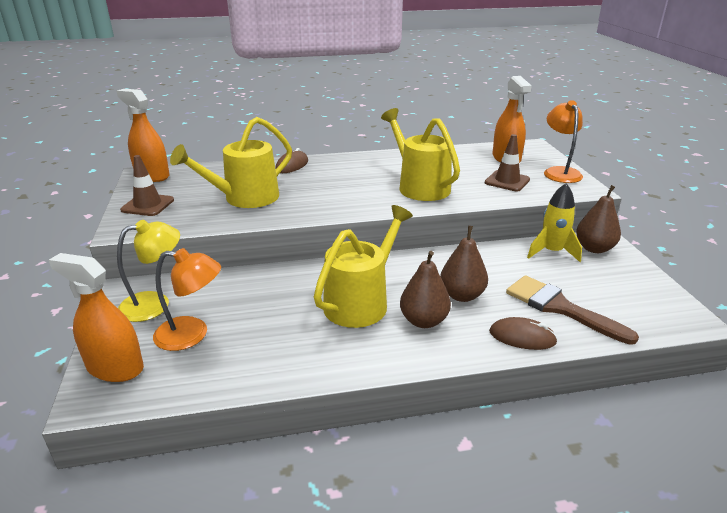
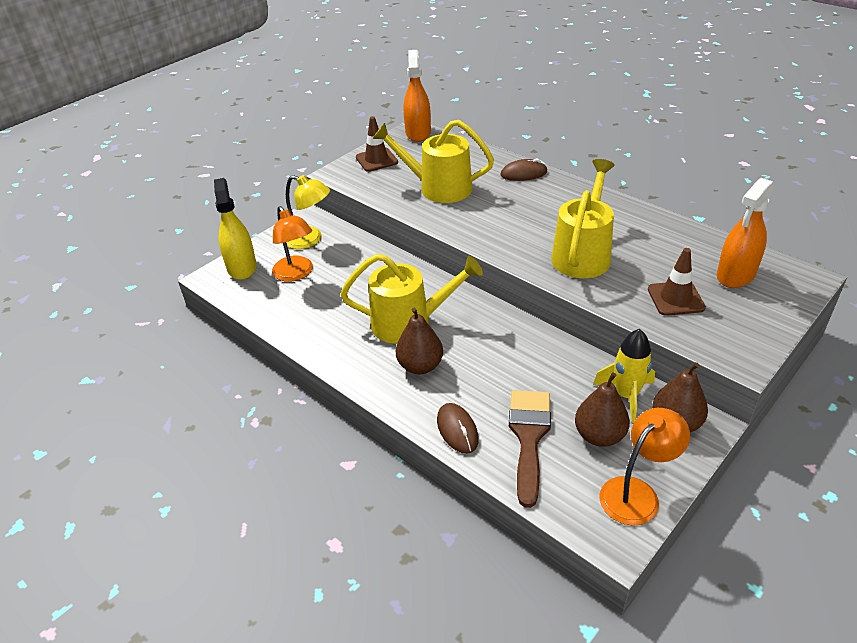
camera: 55 degrees right, 10 degrees up
(115, 367) = (241, 267): orange spray bottle -> yellow spray bottle
(462, 295) = (479, 370): brown pear -> brown pear (599, 436)
(559, 172) = (759, 324): orange lamp -> orange lamp (637, 493)

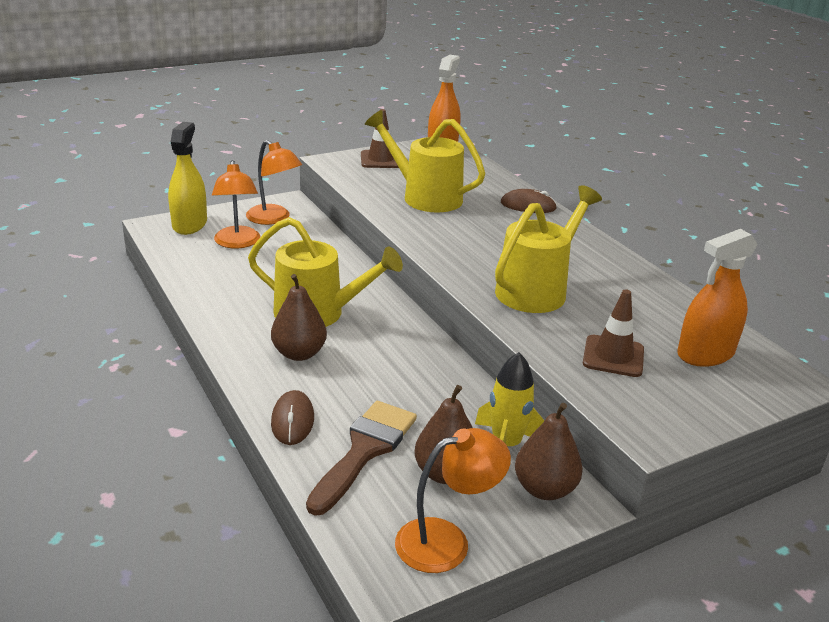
camera: 15 degrees right, 10 degrees down
(310, 240) = (274, 219): yellow lamp -> orange lamp

